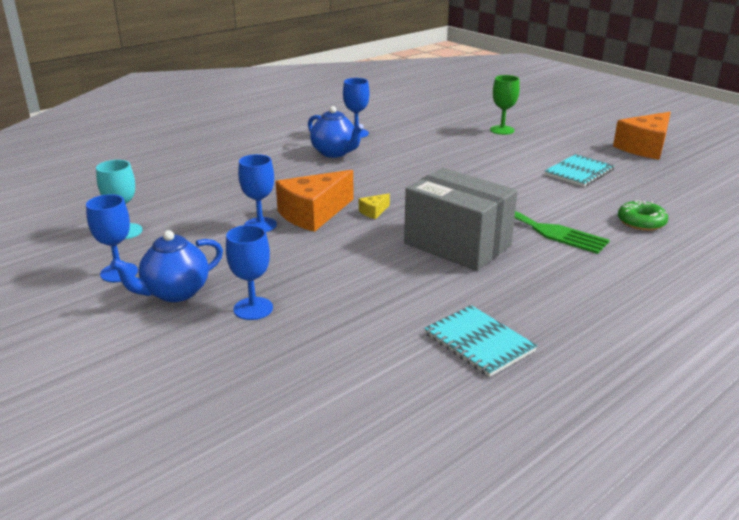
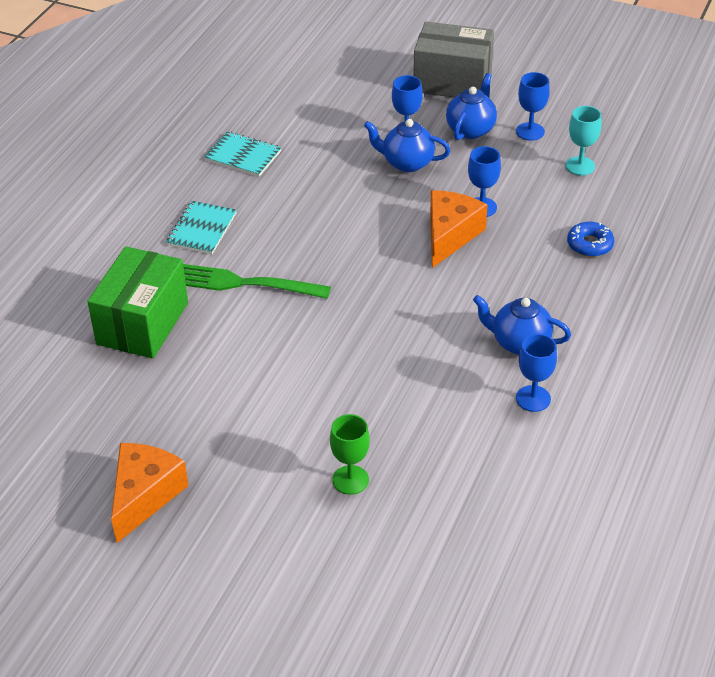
camera: 155 degrees right, 15 degrees up
(209, 183) = (590, 244): none -> blue donut
(286, 279) = (407, 163): none -> blue teapot
(373, 212) = (399, 256): yellow cheese -> none
(457, 244) = (300, 238): grey box -> grey box (452, 82)
(579, 172) = (220, 398): turquoise notebook -> turquoise notebook (202, 229)
(641, 222) = (142, 323): green donut -> green box

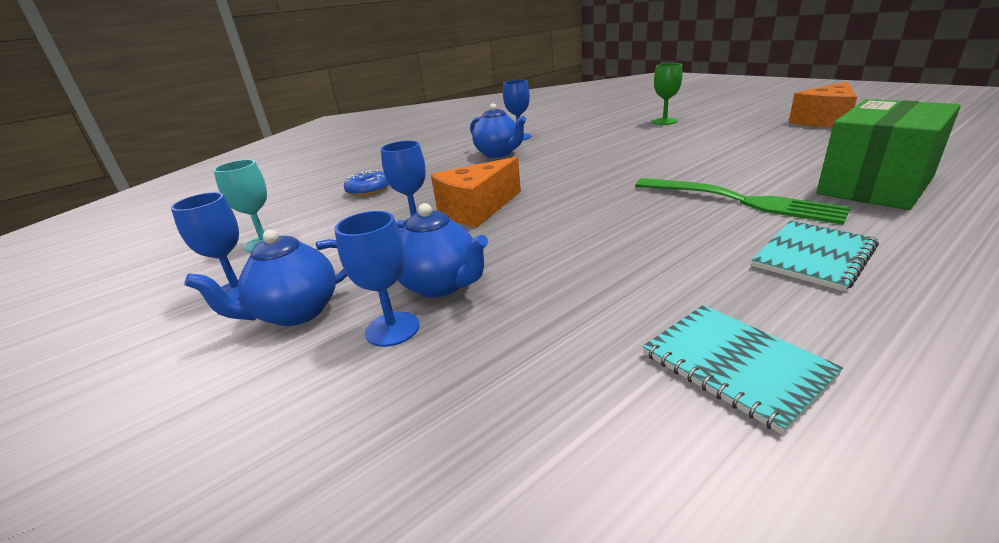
camera: 150 degrees left, 15 degrees down
(452, 82) = (172, 424): grey box -> none

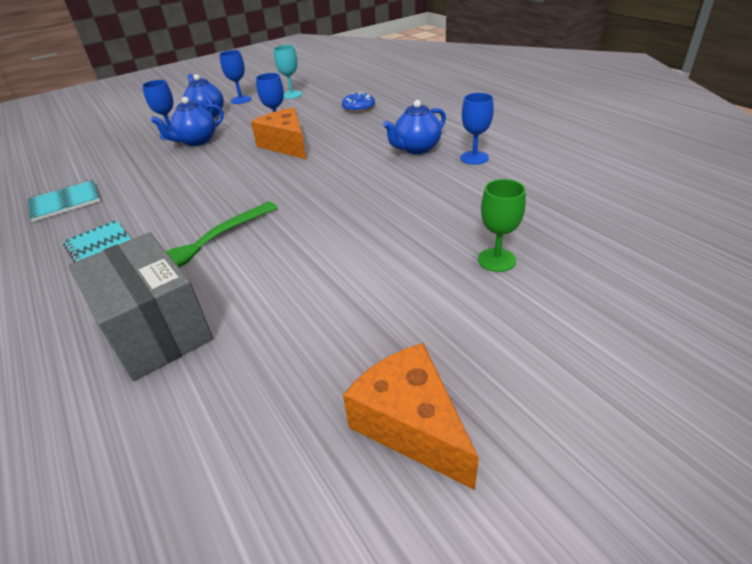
camera: 95 degrees right, 10 degrees up
(875, 186) = (155, 330): green box -> grey box

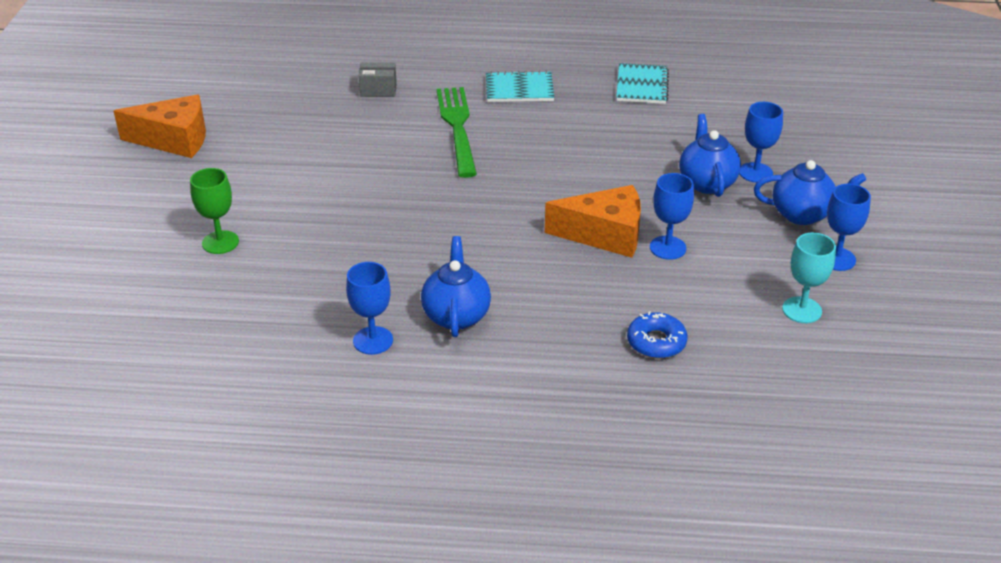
camera: 125 degrees right, 0 degrees up
(155, 330) = (378, 90): grey box -> grey box, size x0.44

